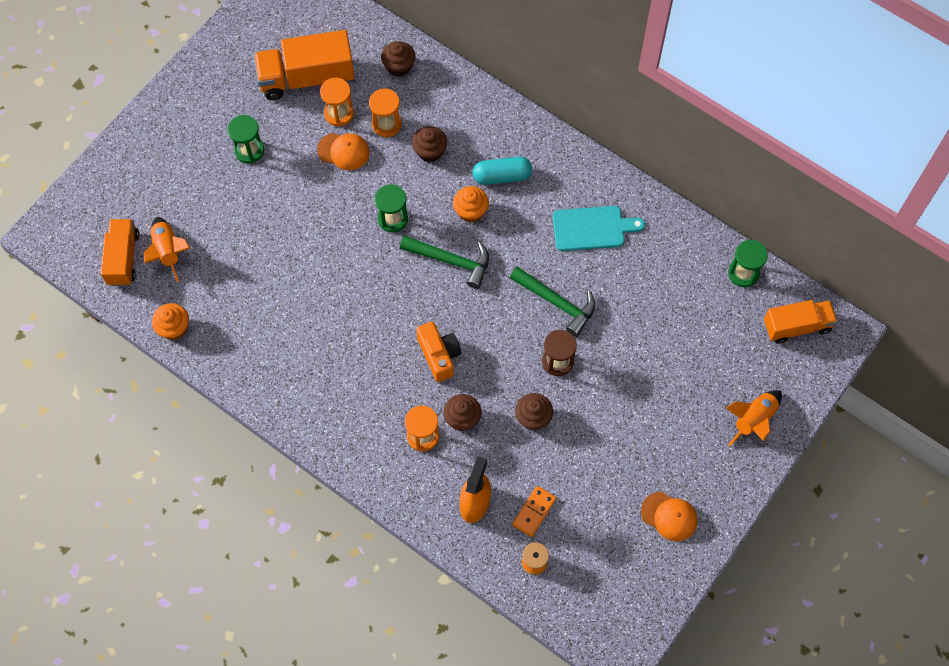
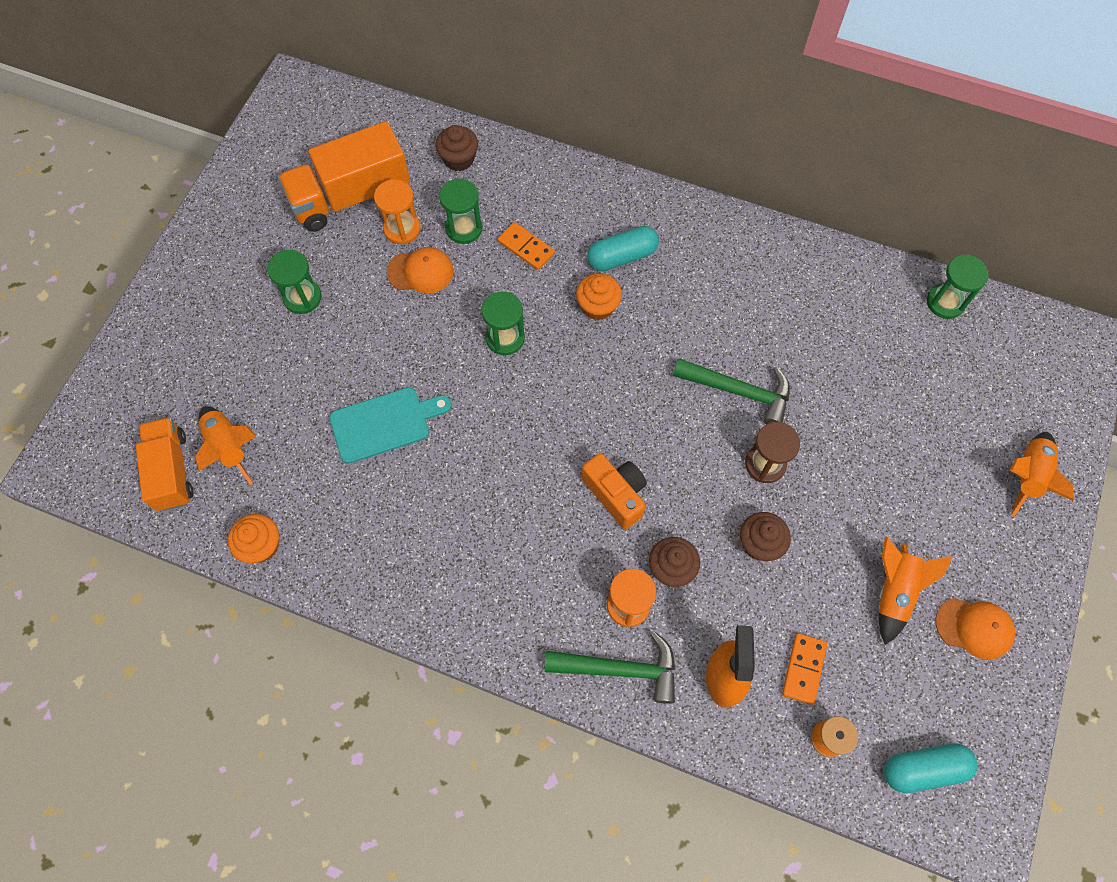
camera: 15 degrees left, 0 degrees up
(386, 124) = (464, 228): orange hourglass -> green hourglass
(430, 151) = (526, 247): brown cupcake -> orange domino
(451, 261) = (593, 372): green hammer -> green hammer (619, 669)
(592, 228) = (750, 292): turquoise cutting board -> turquoise cutting board (384, 424)
(595, 600) = (923, 769): none -> turquoise capsule
(619, 476) = (894, 591): none -> orange rocket
(797, 326) = (1031, 349): orange truck -> none

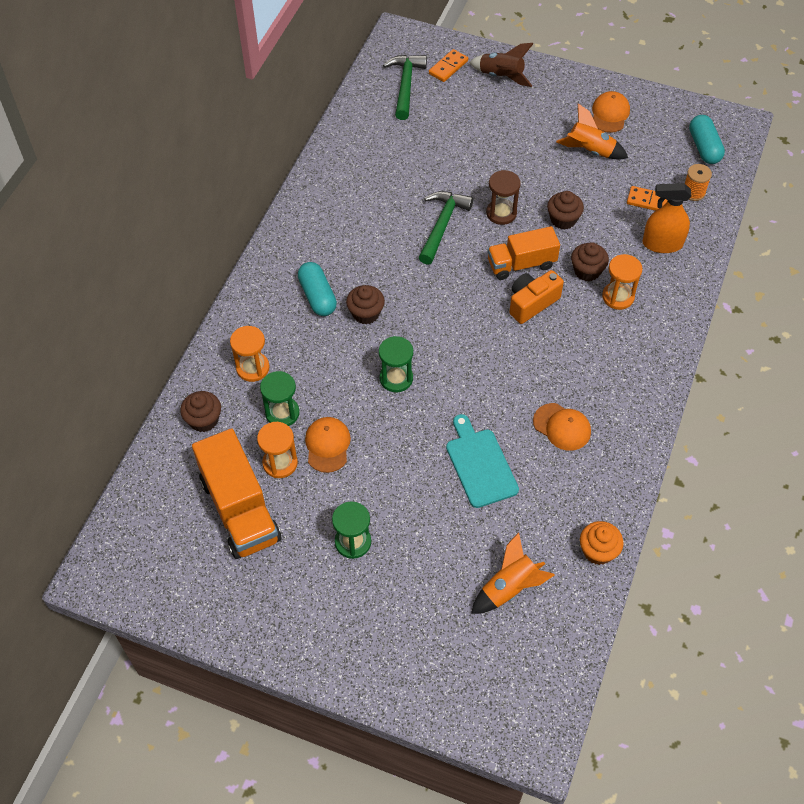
camera: 90 degrees left, 10 degrees down
(171, 471) = (535, 635): orange truck -> orange truck (521, 264)
(429, 517) = (562, 427): none -> orange cap
(523, 198) = (252, 368): none -> orange hourglass
(526, 247) = (305, 365): orange domino -> orange domino (448, 67)
(598, 306) = (366, 313): orange cupcake -> brown cupcake
(619, 669) = (665, 302): green hammer -> green hammer (405, 85)
(945, 302) = (365, 103): green hourglass -> none
(1027, 476) = (501, 76): orange rocket -> brown rocket

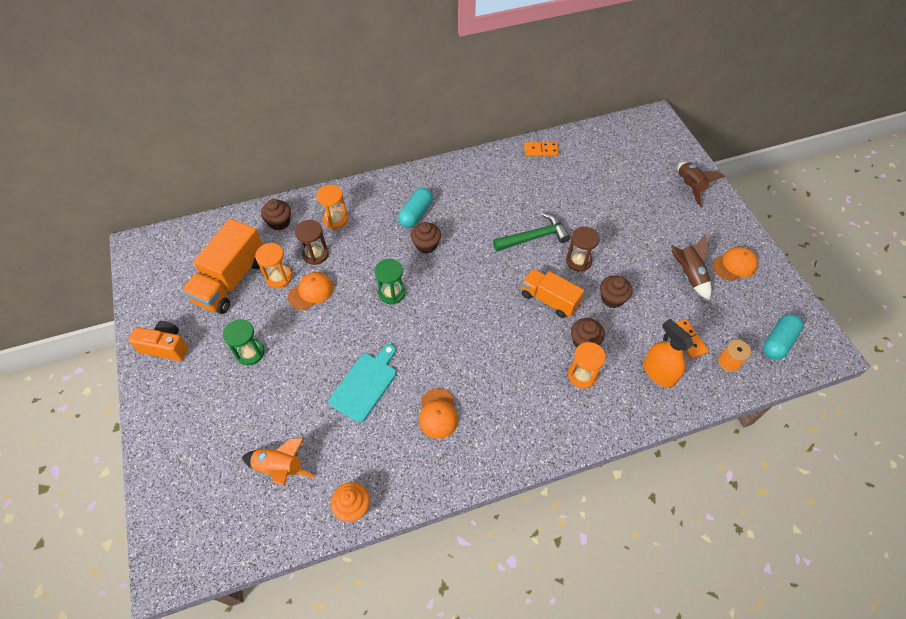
camera: 50 degrees right, 0 degrees up
(282, 413) = (315, 254): green hourglass -> brown hourglass
(405, 85) = (621, 147): green hammer -> none
(448, 67) = (662, 156): orange domino -> orange domino (541, 150)
(532, 303) = (523, 327): orange camera -> orange camera (165, 347)
(590, 151) = (688, 275): orange rocket -> brown rocket

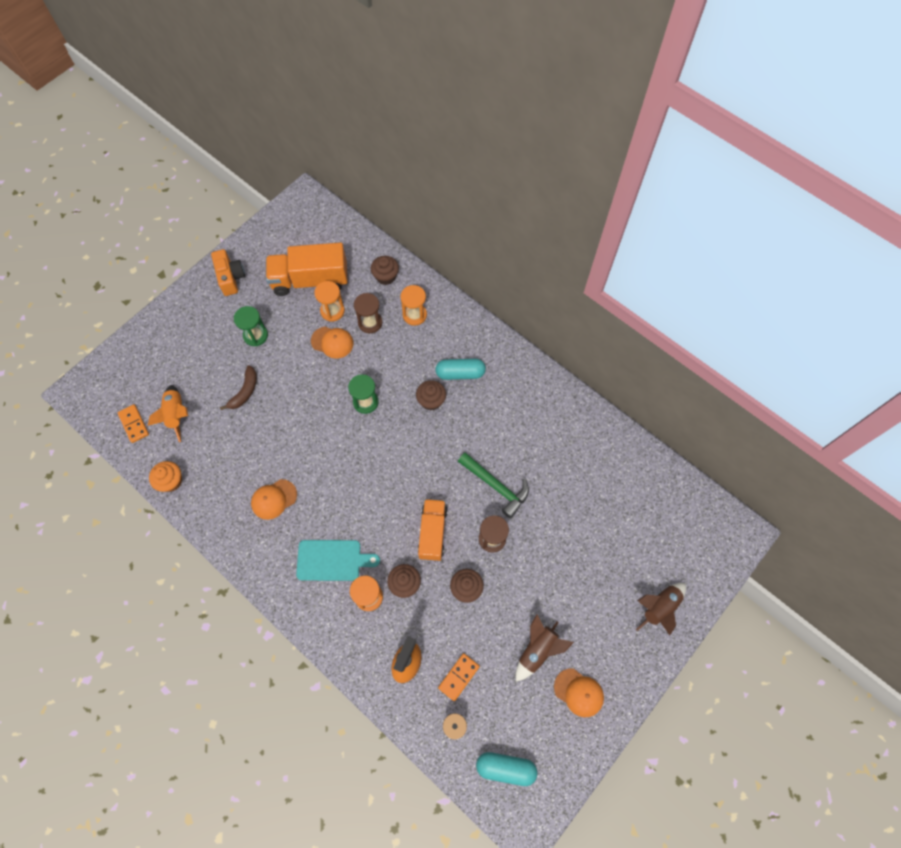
camera: 60 degrees right, 10 degrees up
(304, 389) = (245, 391): none -> brown banana
(365, 384) = (271, 431): turquoise cutting board -> turquoise cutting board (332, 560)
(541, 150) = (611, 440): orange domino -> orange domino (134, 424)

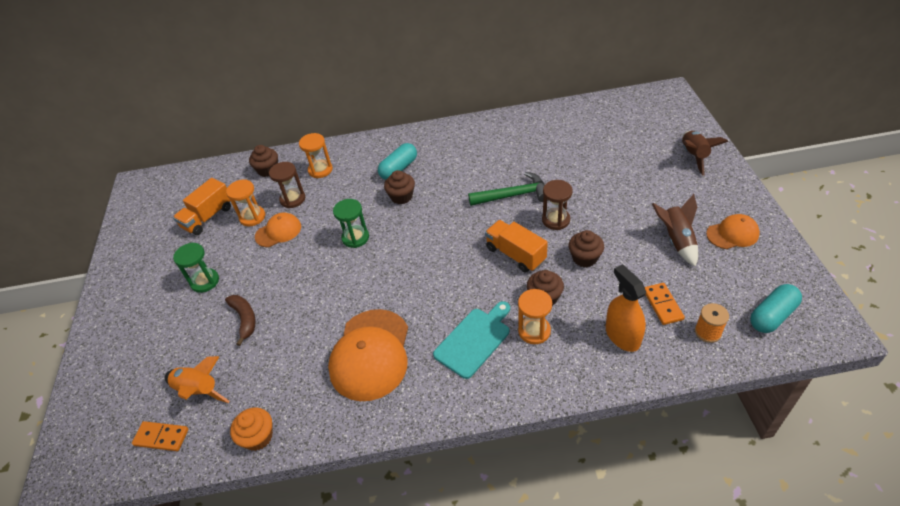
camera: 45 degrees left, 20 degrees down
(231, 278) = (131, 270): orange camera -> none
(274, 499) = (370, 354): orange cap -> orange cap, size x1.85
(310, 280) = (208, 217): orange truck -> orange truck, size x0.66

